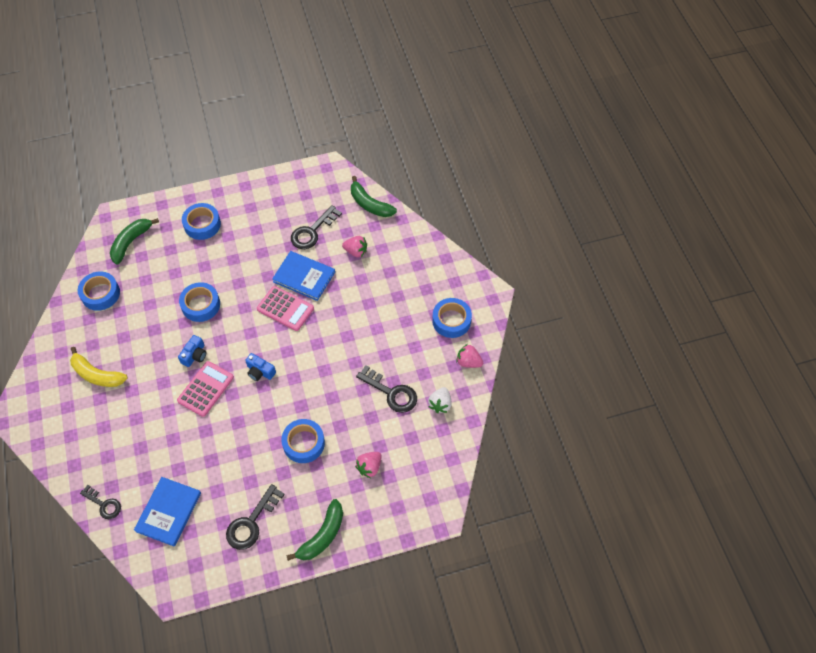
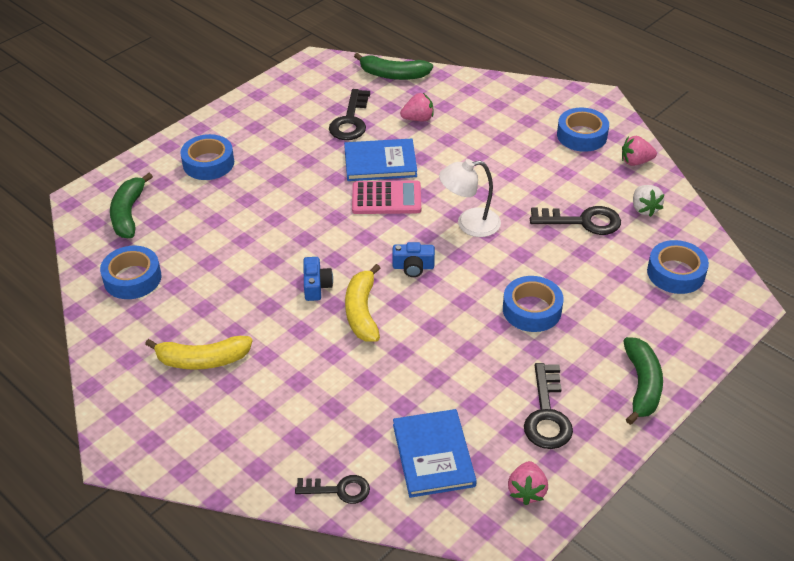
camera: 30 degrees left, 15 degrees down
(201, 305) = (278, 236): blue tape -> blue tape (675, 273)
(206, 389) = (362, 312): pink calculator -> yellow banana
(319, 356) = (469, 224): none -> white lamp
(369, 467) = (628, 297): pink strawberry -> pink strawberry (526, 491)

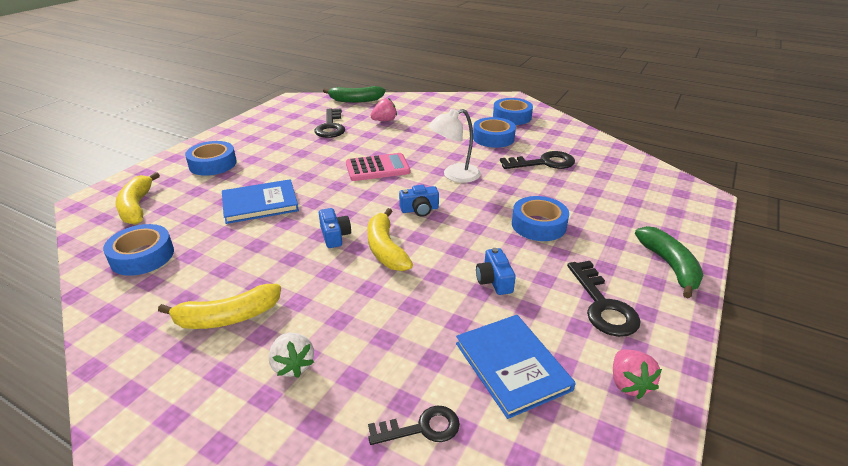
camera: 15 degrees left, 10 degrees down
(128, 214) = (137, 207): green banana -> yellow banana
(380, 162) = (364, 147): blue book -> blue book (260, 204)
(455, 368) = (494, 280): none -> blue camera
(635, 162) = (559, 126): pink strawberry -> none
(644, 209) = (584, 150): white strawberry -> white strawberry (293, 365)
(675, 273) = (636, 184): blue tape -> blue tape (493, 138)

